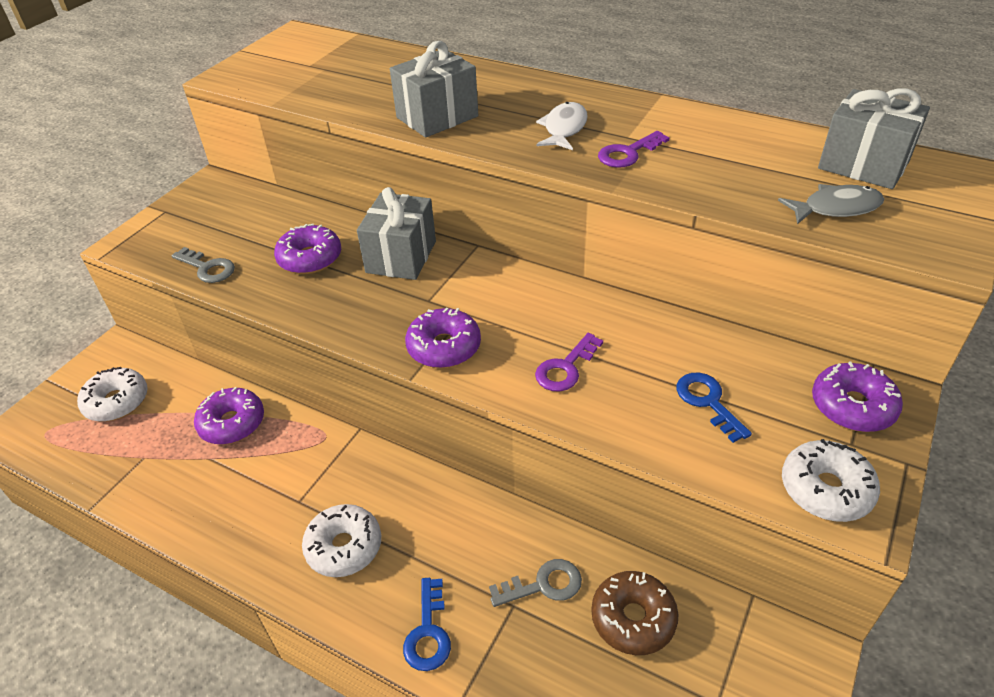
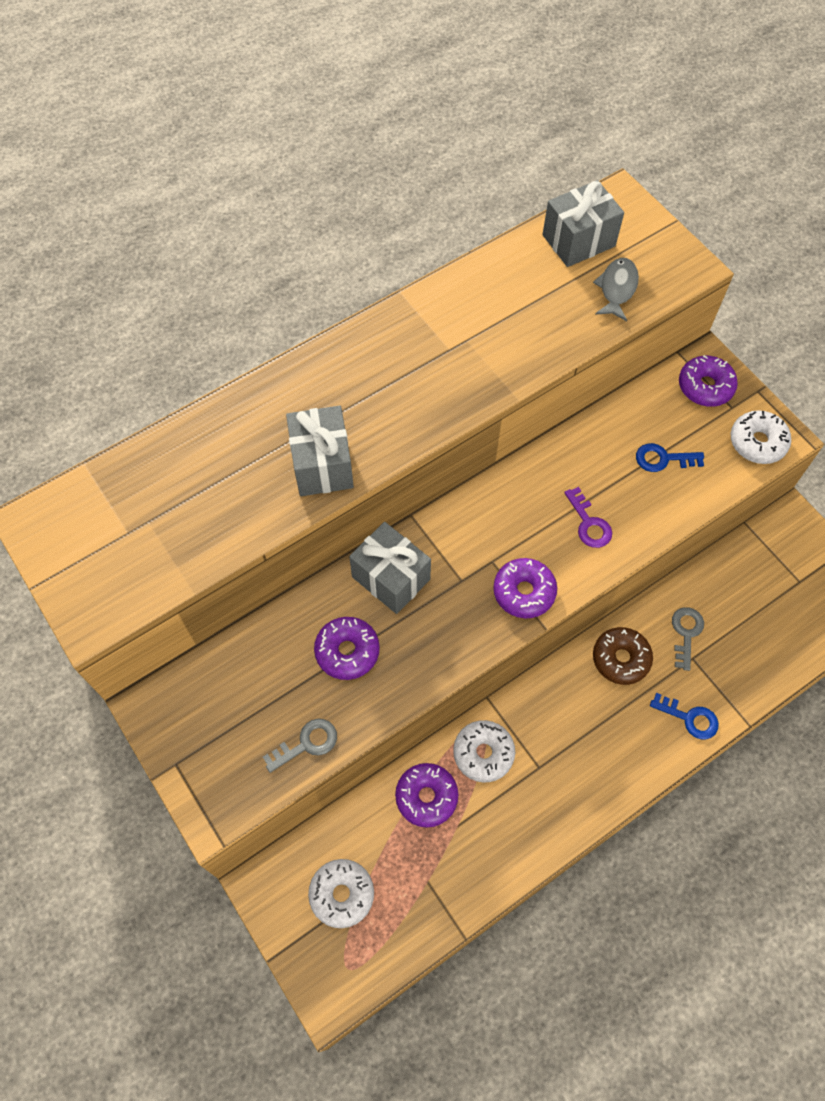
camera: 65 degrees left, 20 degrees up
(344, 547) = (597, 748): white donut -> white donut (483, 753)
(564, 129) = (408, 384): white fish -> none
(628, 153) = (474, 362): purple key -> none
(633, 618) = (731, 595): brown donut -> brown donut (620, 659)

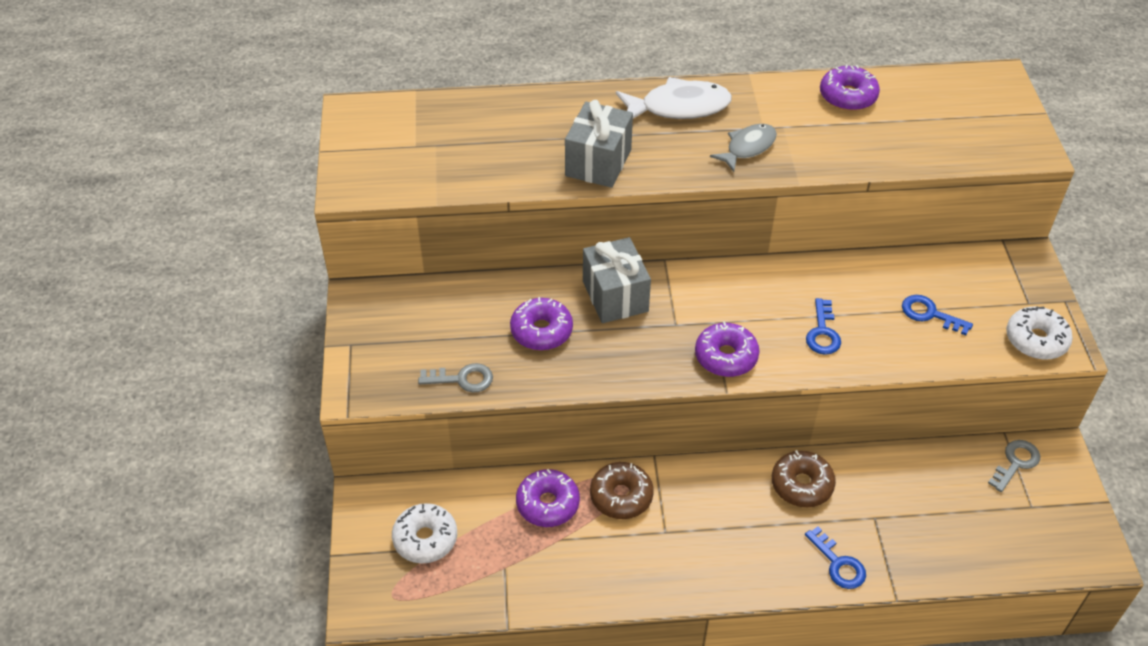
camera: 30 degrees right, 15 degrees down
(358, 362) = (679, 107): none -> white fish
(483, 753) = (621, 496): white donut -> brown donut
(578, 241) = (937, 95): grey gift -> none
(589, 523) = (822, 332): purple key -> blue key
(617, 289) = (949, 141): grey fish -> grey fish (748, 148)
(686, 633) = (881, 494): grey key -> grey key (1015, 463)
(705, 387) = (1012, 276): purple donut -> purple donut (847, 96)

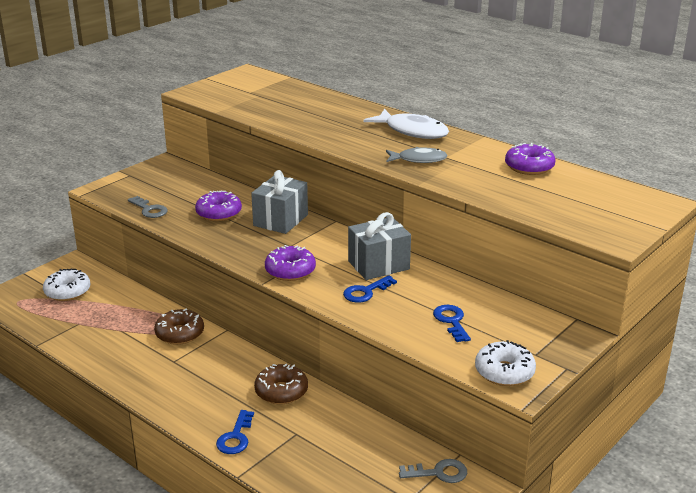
camera: 45 degrees right, 20 degrees down
(547, 504) = (141, 314): purple donut -> none
(598, 163) = (323, 131): grey gift -> grey gift (378, 265)

